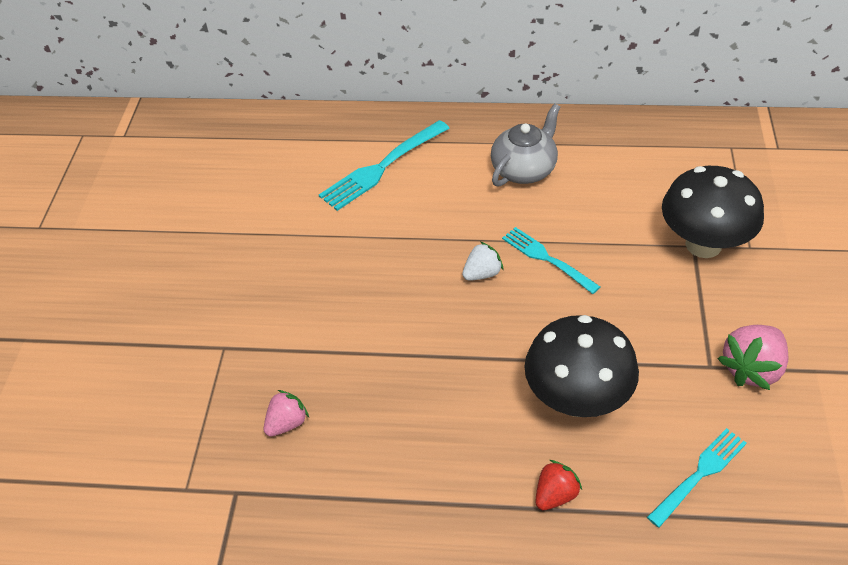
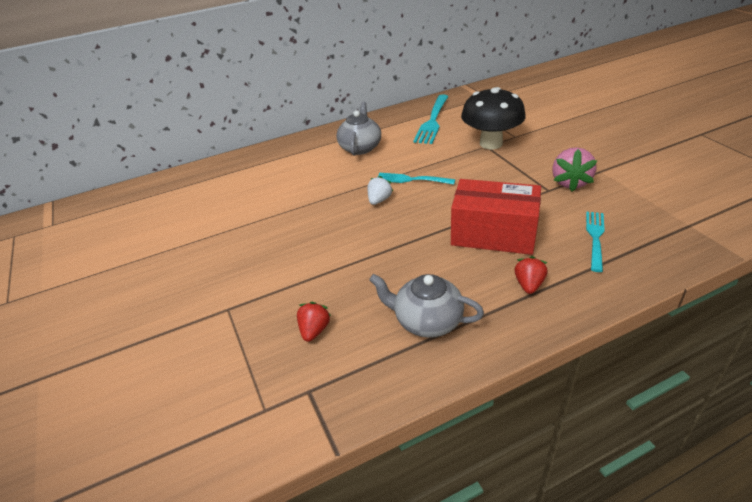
camera: 30 degrees left, 10 degrees down
(287, 423) = (314, 330): pink strawberry -> red strawberry
(382, 167) = (268, 176): turquoise fork -> turquoise fork (432, 121)
(405, 477) = (427, 321): none -> grey teapot
(577, 399) = (493, 234): black mushroom -> red box

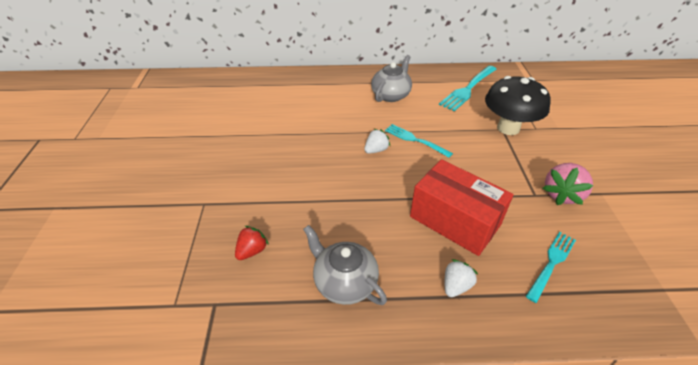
camera: 20 degrees right, 5 degrees up
(529, 285) = (456, 286): red strawberry -> white strawberry

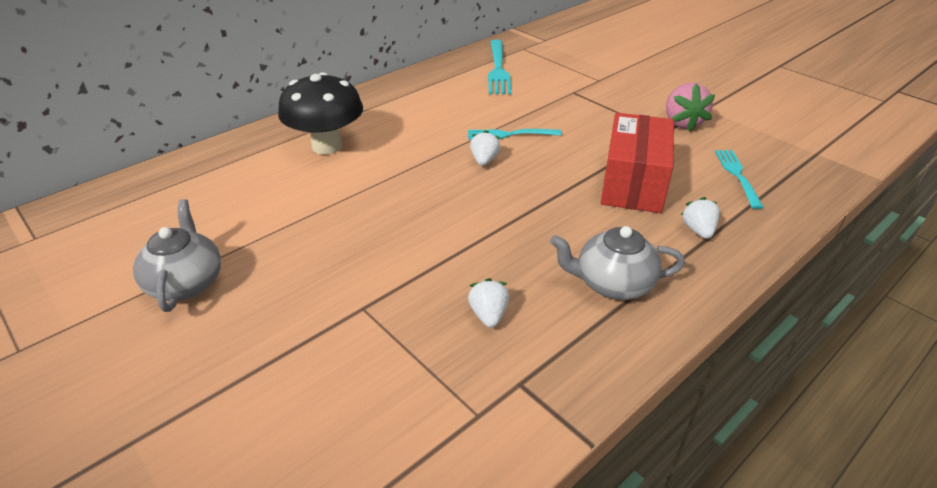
camera: 40 degrees left, 5 degrees down
(252, 251) = (488, 315): red strawberry -> white strawberry
(391, 95) = (428, 104): grey teapot -> grey teapot (186, 283)
(455, 220) = (633, 183): red box -> red box turned 75 degrees counterclockwise
(508, 128) = (577, 89): black mushroom -> black mushroom (327, 146)

